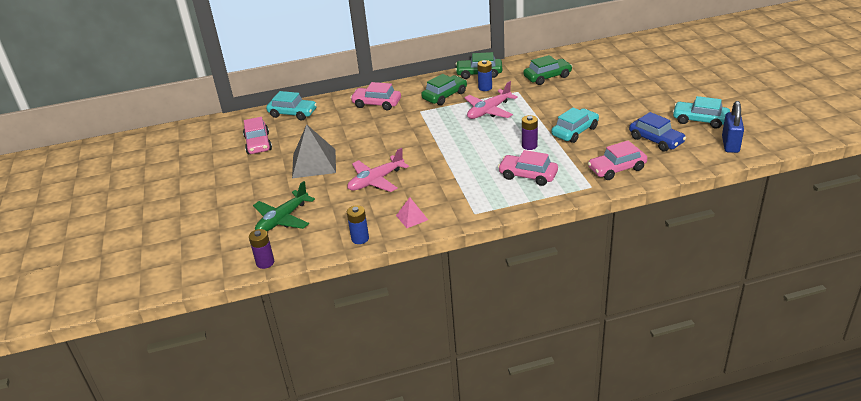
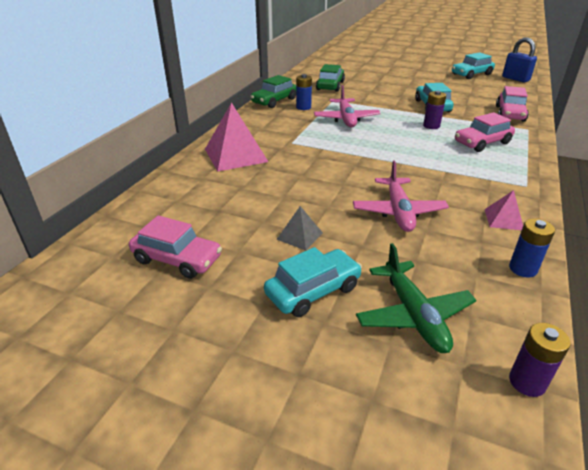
camera: 55 degrees left, 0 degrees up
(293, 113) = (154, 206): turquoise car -> turquoise car (313, 291)
(314, 163) = (299, 236): grey pyramid -> grey pyramid, size x0.51
(376, 104) = (236, 155): pink car -> pink pyramid
(444, 96) = (285, 124): green car -> none
(656, 140) = (482, 91): blue car -> none

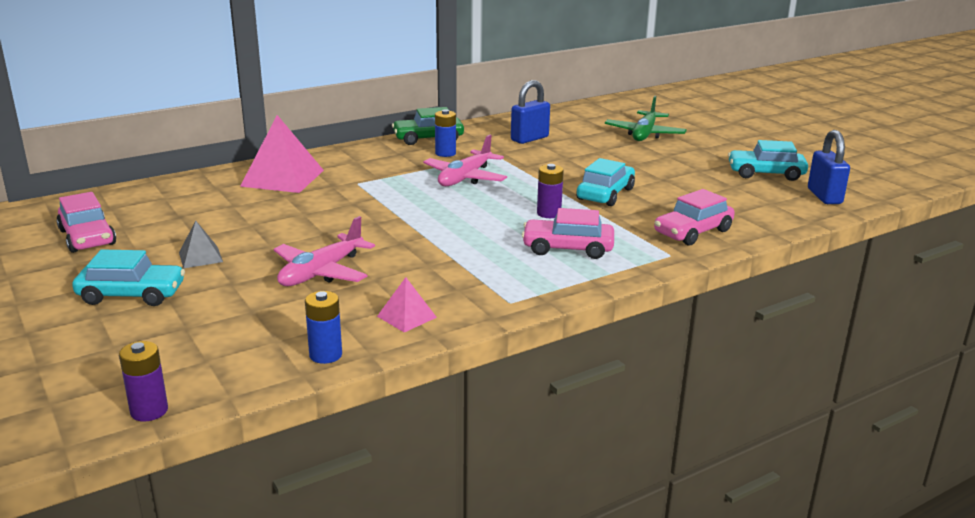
camera: 35 degrees right, 10 degrees down
(330, 86) = (529, 139): green car -> blue padlock
(413, 315) = (166, 340): green plane -> green plane (644, 134)

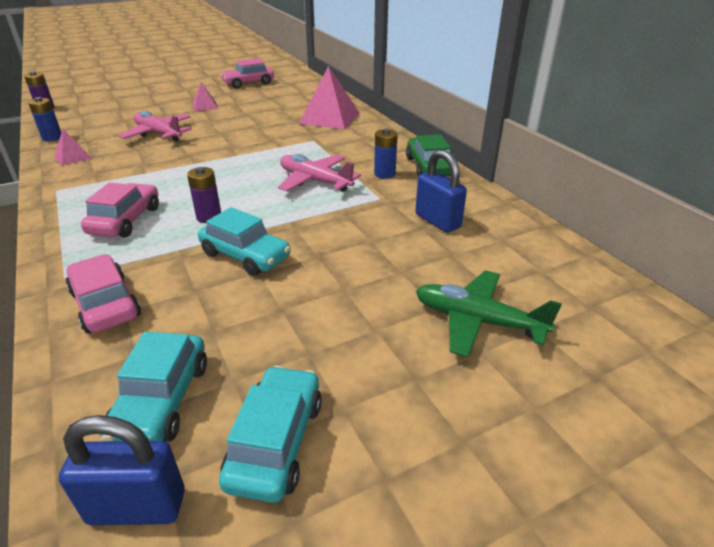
camera: 95 degrees right, 10 degrees up
(132, 294) = (168, 97): turquoise car -> turquoise car (162, 400)
(200, 257) = (205, 106): grey pyramid -> pink pyramid

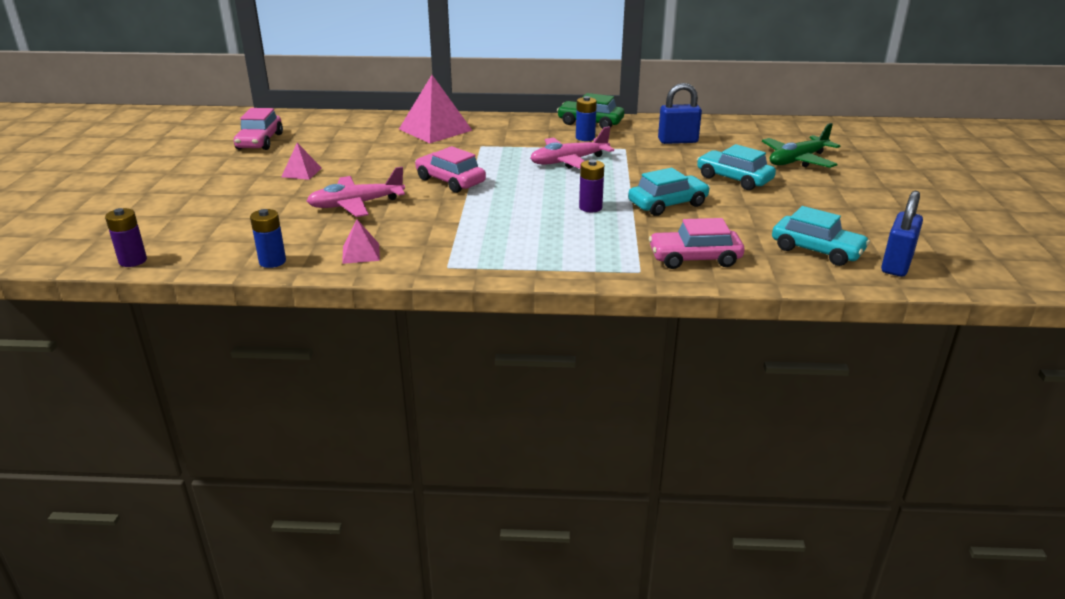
camera: 60 degrees left, 5 degrees down
(125, 220) = (559, 240): pink car -> pink car (450, 181)
(275, 442) = (866, 226): turquoise car -> turquoise car (734, 179)

